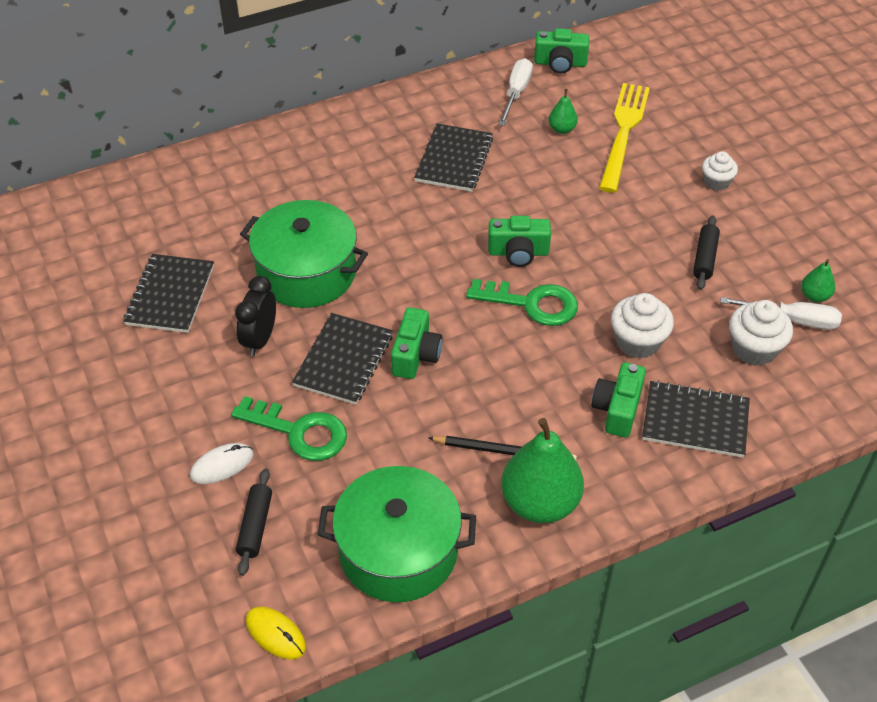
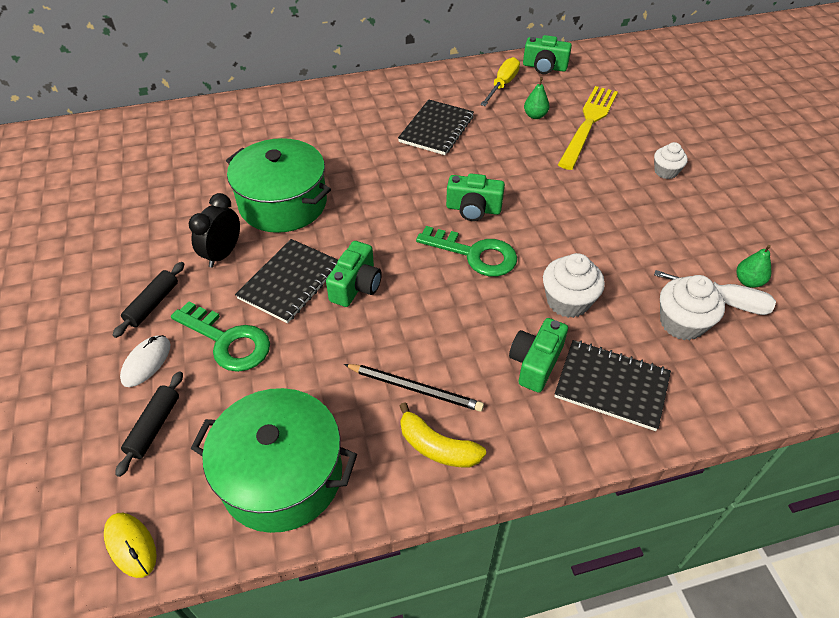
camera: 10 degrees right, 0 degrees up
(170, 295) = (161, 208): black notebook -> none
(222, 465) = (146, 362): white mouse -> white mouse turned 45 degrees counterclockwise
(516, 93) = (502, 85): white screwdriver -> yellow screwdriver
(540, 503) = (437, 447): green pear -> yellow banana
(705, 258) = (645, 234): black rolling pin -> black rolling pin (153, 304)

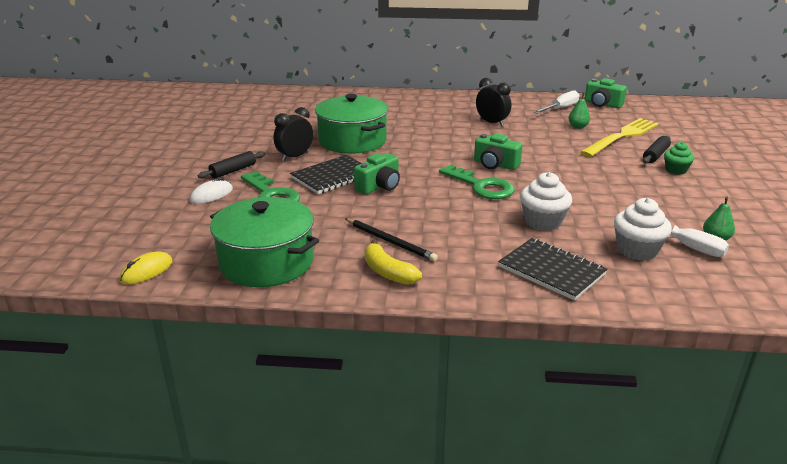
camera: 20 degrees right, 20 degrees down
(131, 545) = (147, 271): yellow mouse -> yellow mouse turned 60 degrees clockwise
(154, 427) = (197, 223): black rolling pin -> black rolling pin (655, 155)
(436, 129) = (492, 123): black notebook -> black clock
(502, 85) = (560, 108): yellow screwdriver -> white screwdriver
(535, 363) = (494, 247): green camera -> none
(665, 171) = (675, 170): white cupcake -> green cupcake

